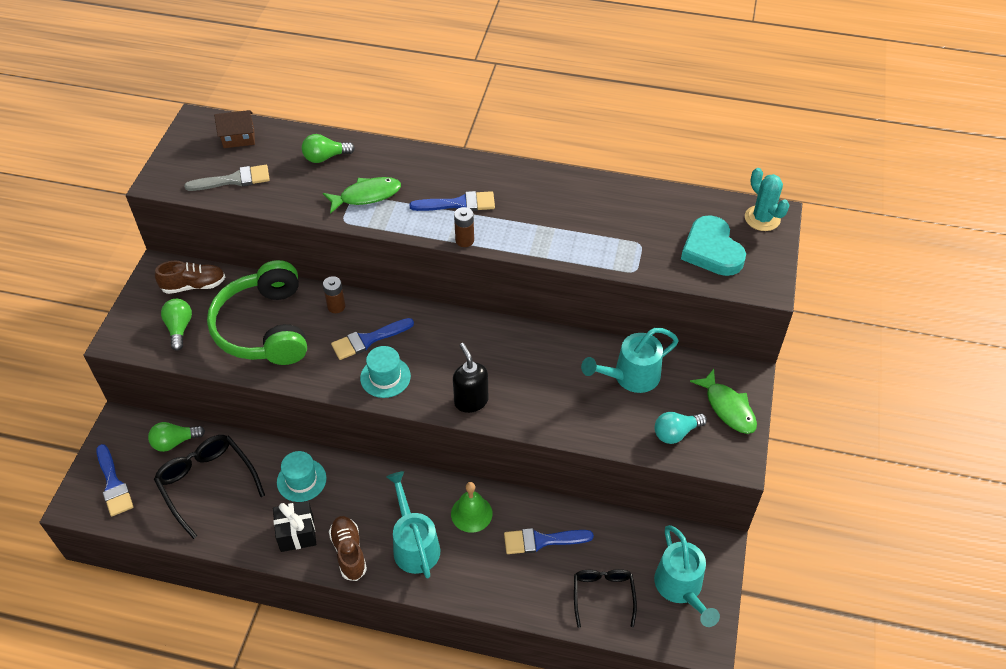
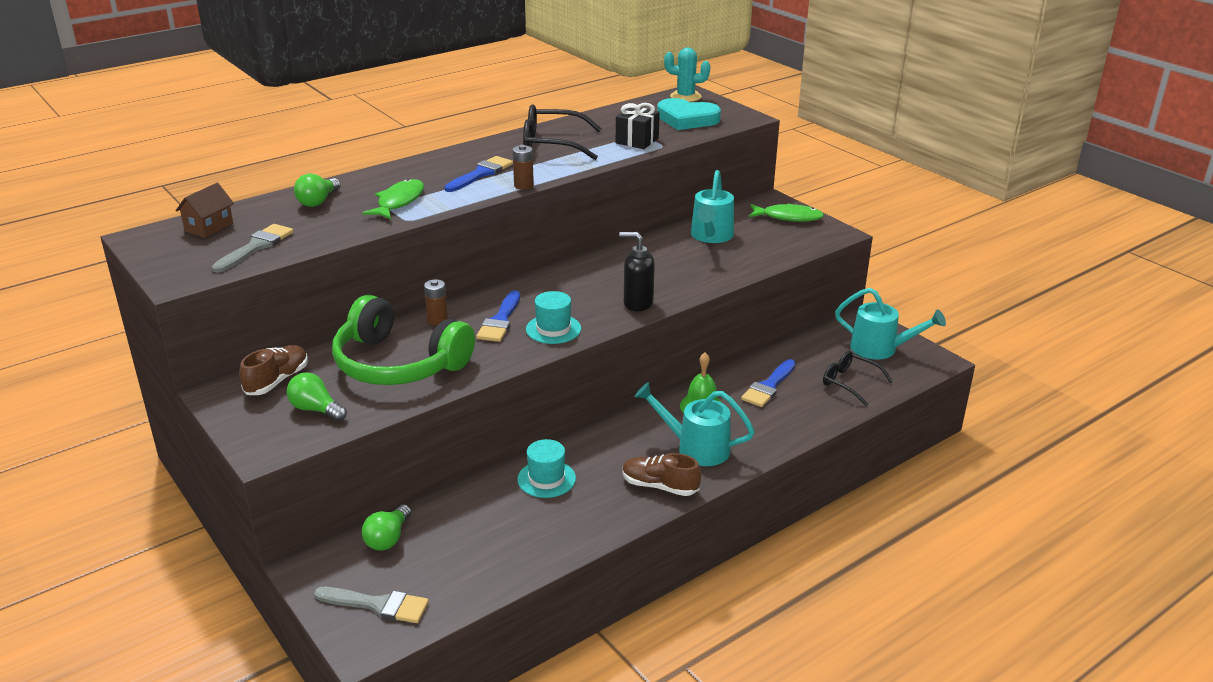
camera: 50 degrees left, 20 degrees down
(113, 484) = (378, 605): blue brush -> grey brush
(207, 483) = (469, 538): black glasses -> black glasses (552, 144)
(297, 533) = (601, 507): black gift -> black gift (637, 141)
(676, 433) = (784, 242): turquoise light bulb -> none

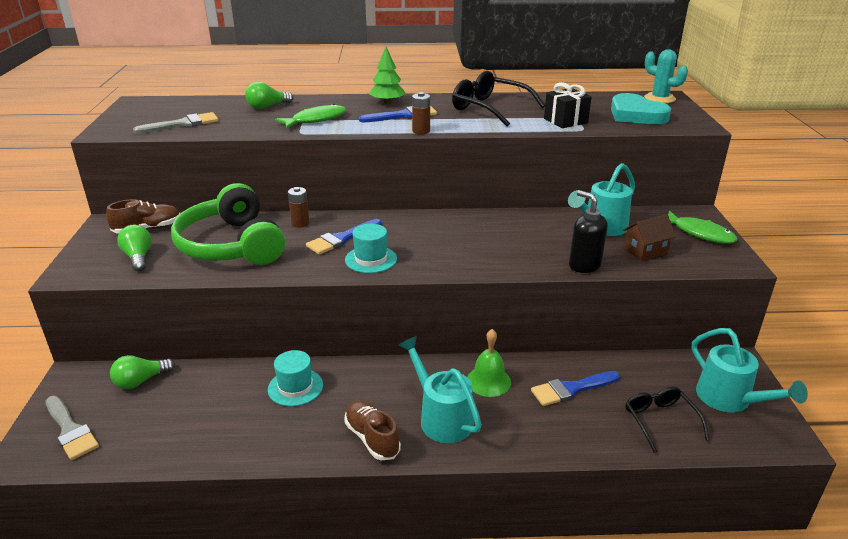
camera: 35 degrees right, 0 degrees up
(209, 227) = (180, 106): brown house -> brown house (645, 251)
(441, 163) = (387, 102): none -> green tree
(637, 303) = (465, 262): black soap dispenser -> black soap dispenser (584, 265)

